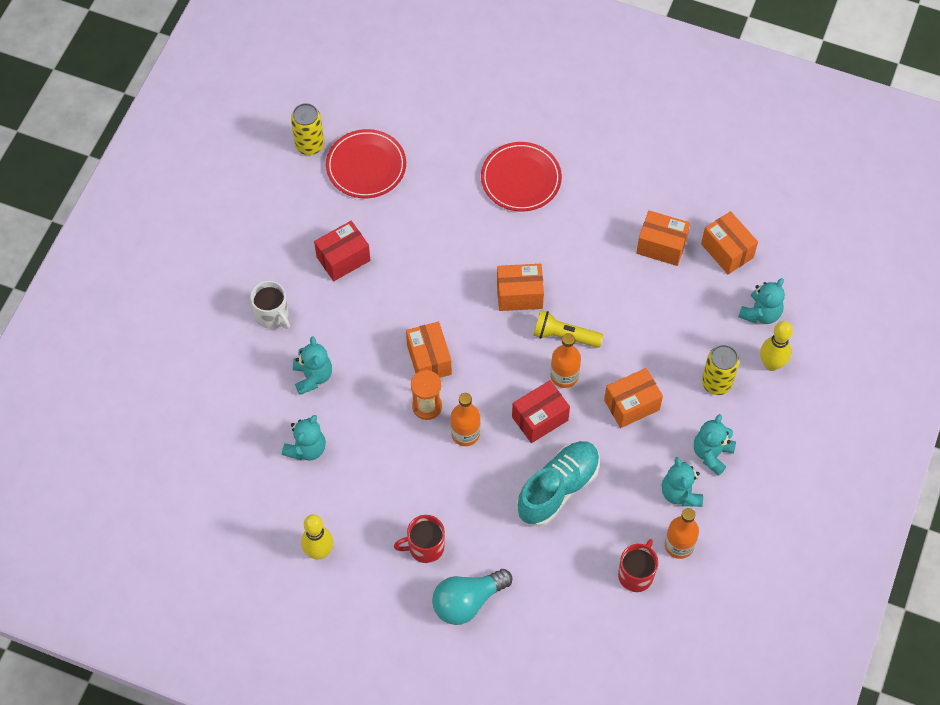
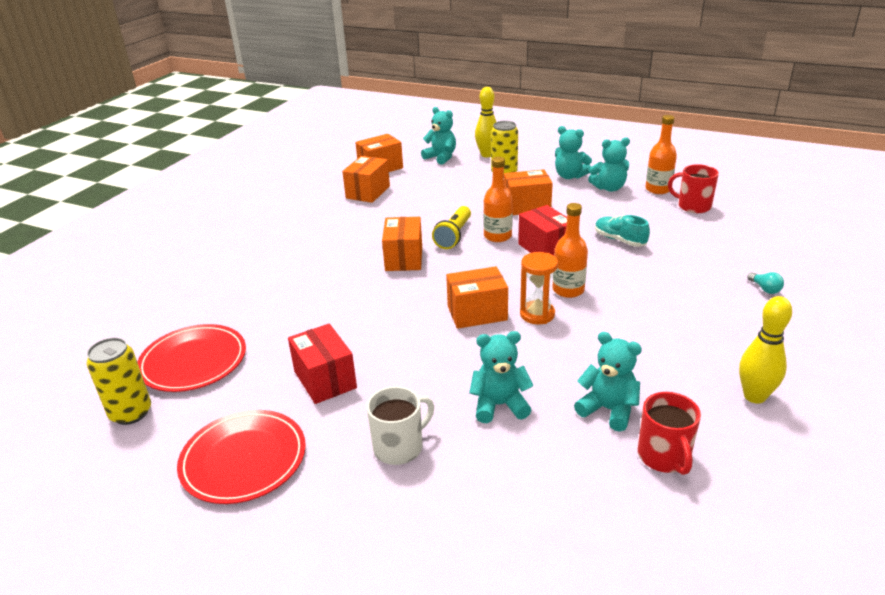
camera: 85 degrees left, 30 degrees down
(425, 547) = (713, 315): red mug -> red mug (664, 457)
(467, 601) = (765, 289): turquoise light bulb -> turquoise light bulb, size x0.42
(521, 179) = (265, 257): red plate -> red plate (243, 459)
(558, 488) = (619, 240): turquoise shoe -> turquoise shoe, size x0.56
(631, 405) = (527, 206): orange box -> orange box turned 75 degrees counterclockwise

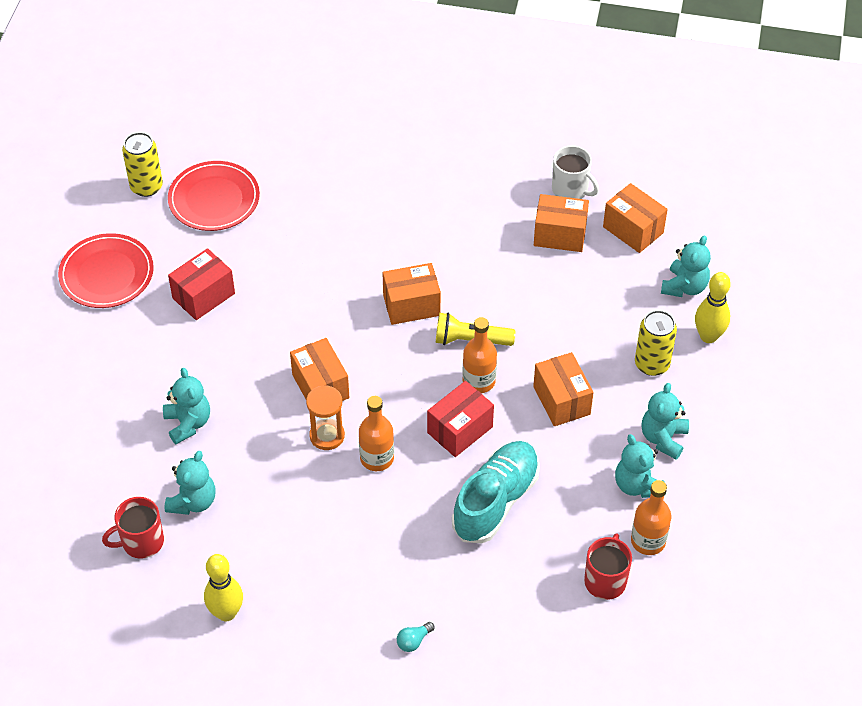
camera: 75 degrees right, 20 degrees up
(399, 447) = (130, 365): white mug -> white mug (570, 189)
(619, 240) = (495, 501): turquoise shoe -> turquoise shoe, size x1.78

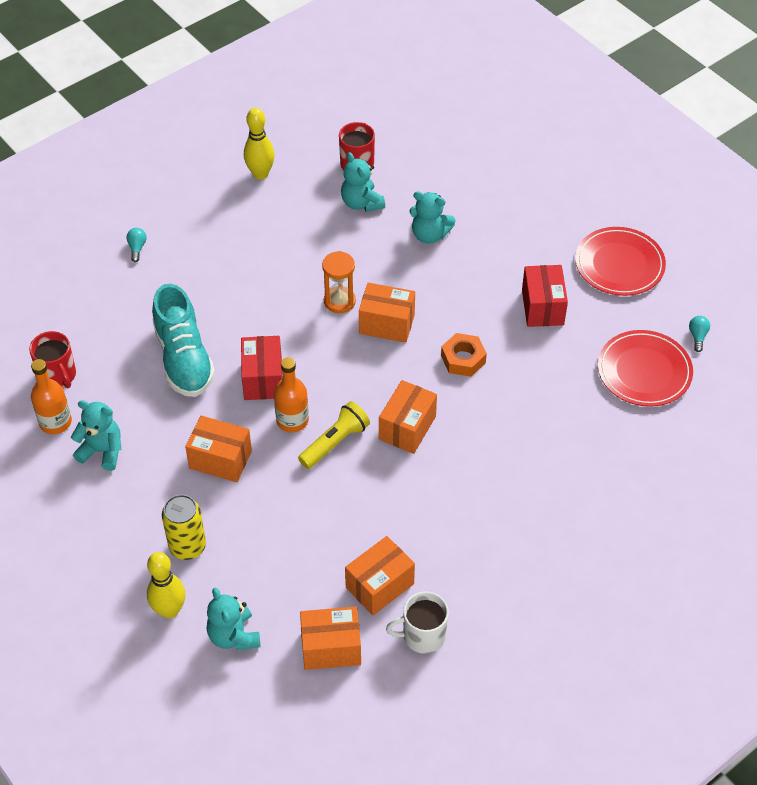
camera: 130 degrees right, 0 degrees up
(146, 186) = (697, 336): yellow can -> turquoise light bulb
(309, 313) = (463, 359): none -> orange nut
(377, 458) = (291, 316): orange bottle -> none
(663, 438) = (119, 499): turquoise teddy bear -> none

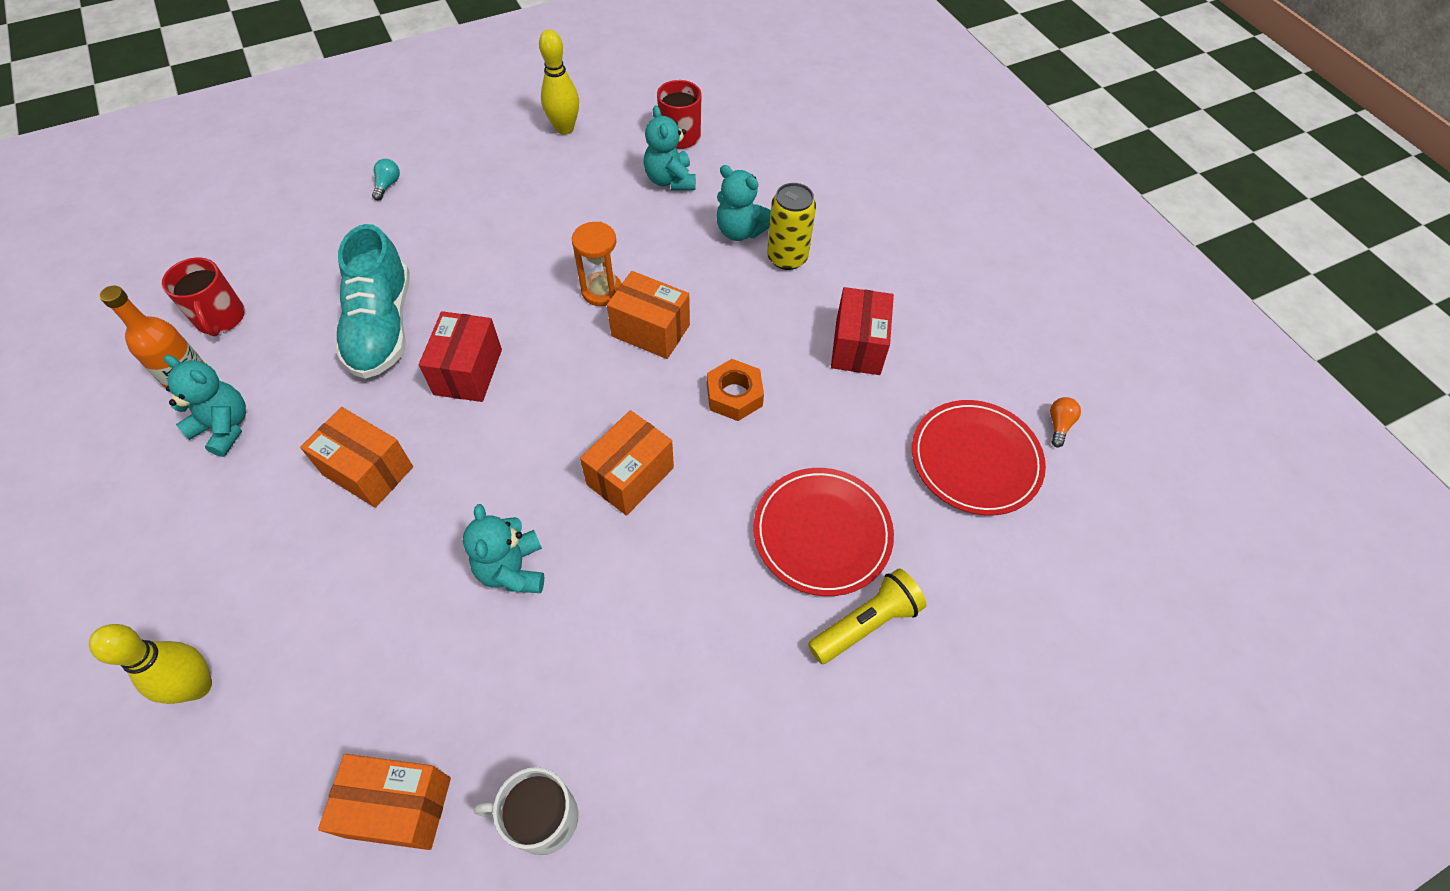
camera: 10 degrees right, 5 degrees up
(187, 546) = (268, 589): yellow can -> yellow can (787, 257)
(234, 636) = (267, 751): turquoise teddy bear -> turquoise teddy bear (512, 569)
(292, 420) = (483, 435): orange bottle -> none
(335, 442) = (527, 477): yellow flashlight -> yellow flashlight (866, 623)
(379, 585) = (508, 714): orange box -> none
(619, 264) = (971, 309): red plate -> red plate (822, 533)
(697, 336) = (1059, 425): turquoise light bulb -> orange light bulb

